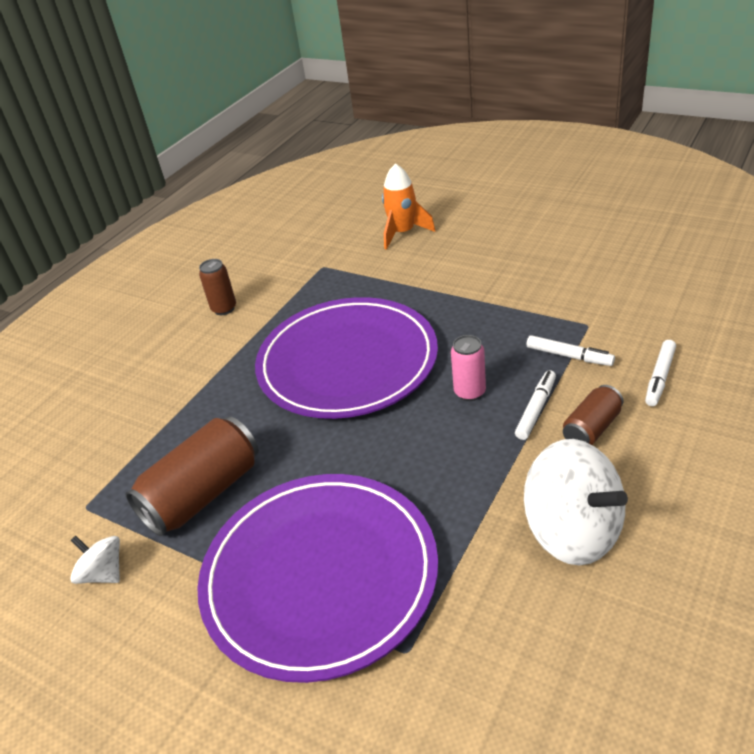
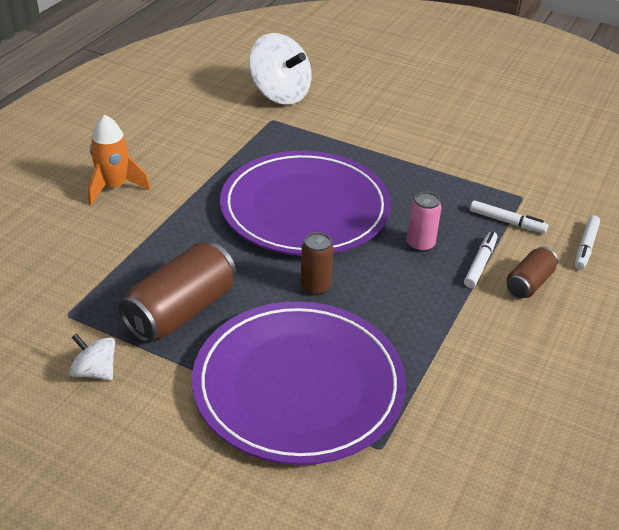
camera: 10 degrees left, 0 degrees up
(224, 309) = (178, 148): brown can -> brown can (315, 287)
(403, 233) = (347, 97): orange rocket -> orange rocket (114, 187)
(573, 531) = (516, 363): white spinning top -> white spinning top (280, 94)

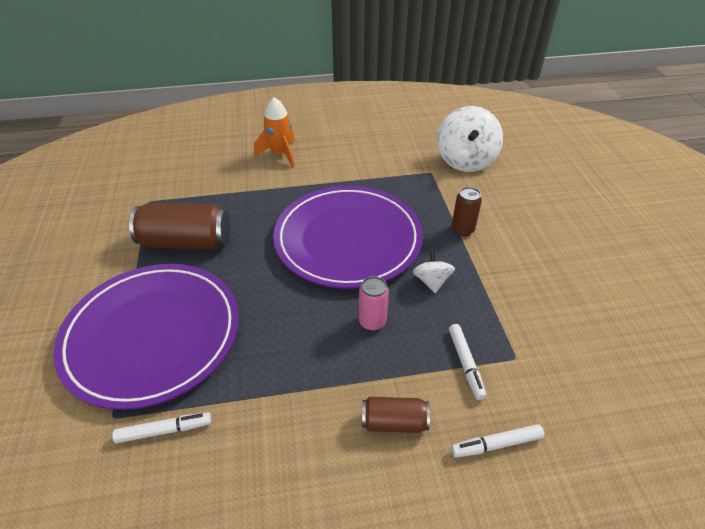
camera: 55 degrees right, 5 degrees up
(95, 371) = (106, 238): white spinning top -> white spinning top (431, 281)
(315, 287) = (264, 289): brown can -> brown can (462, 230)
(480, 264) = (386, 373): white marker -> white marker (164, 430)

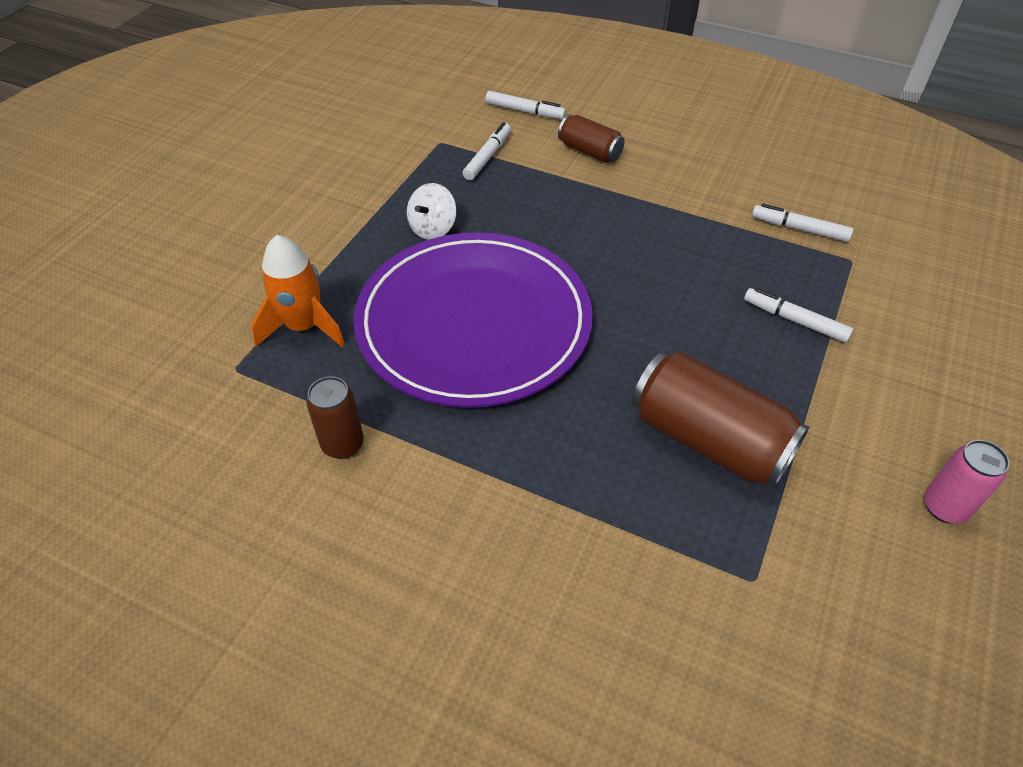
camera: 145 degrees left, 5 degrees up
(152, 335) = (795, 320): purple plate -> white marker
(280, 154) = (426, 573): orange rocket -> orange rocket (304, 327)
(372, 322) = (537, 222): pink can -> pink can (944, 507)
(462, 230) = (322, 263): brown can -> brown can (343, 444)
(465, 160) = (154, 362): white spinning top -> none

